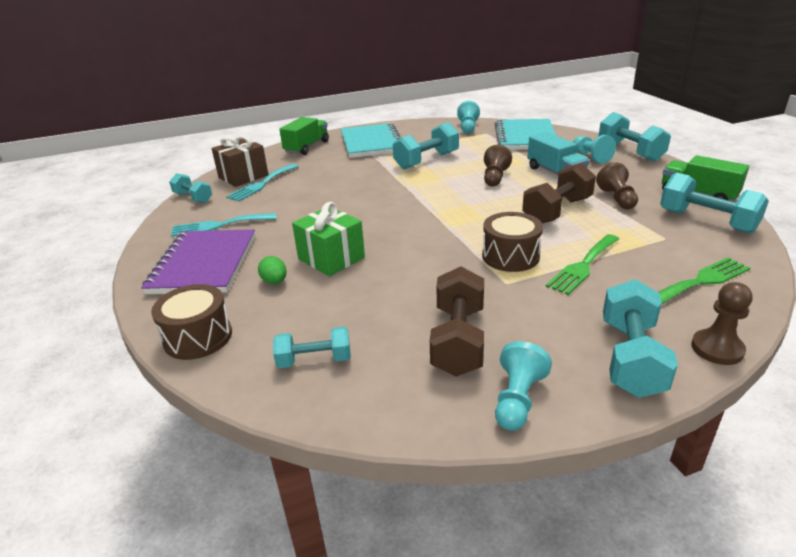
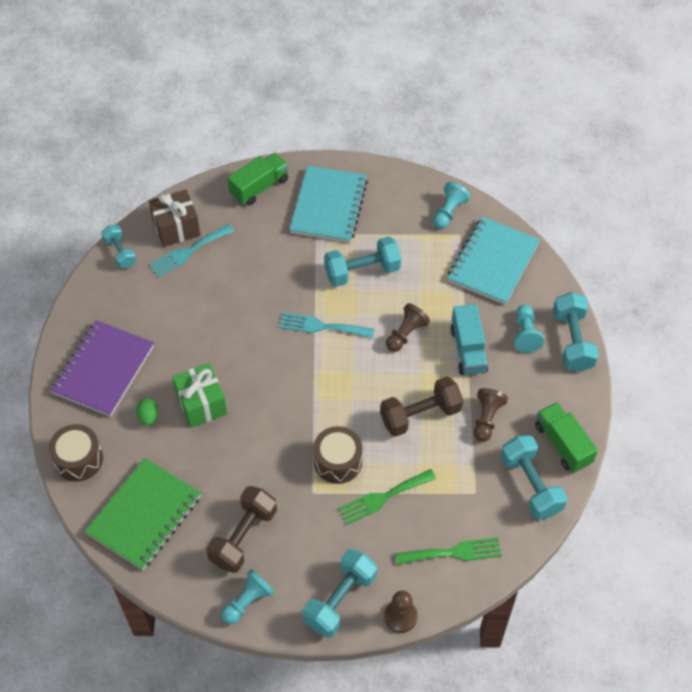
camera: 20 degrees right, 25 degrees up
(219, 225) = (130, 313): turquoise fork -> turquoise fork (321, 326)
(314, 360) = (145, 515): turquoise dumbbell -> green notebook

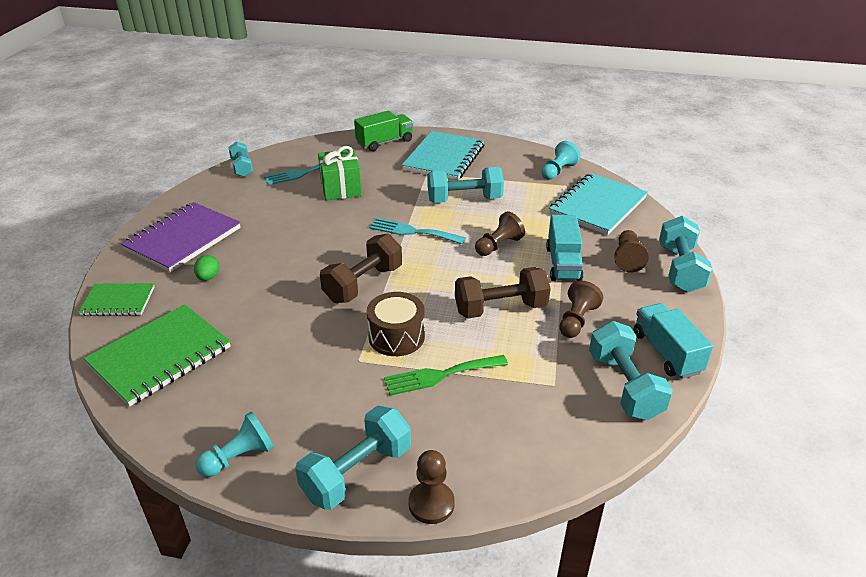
camera: 10 degrees right, 20 degrees down
(78, 459) = (118, 301): brown drum -> green notebook
(176, 228) = (300, 158): brown gift -> none
(201, 404) = (267, 274): green gift -> green gift (341, 188)
(243, 536) = (262, 390): brown dumbbell -> brown dumbbell (363, 284)
(453, 552) = (517, 442): green fork -> none
(525, 334) = (627, 259): turquoise pawn -> brown pawn
(562, 444) = (666, 353): green truck -> turquoise truck

